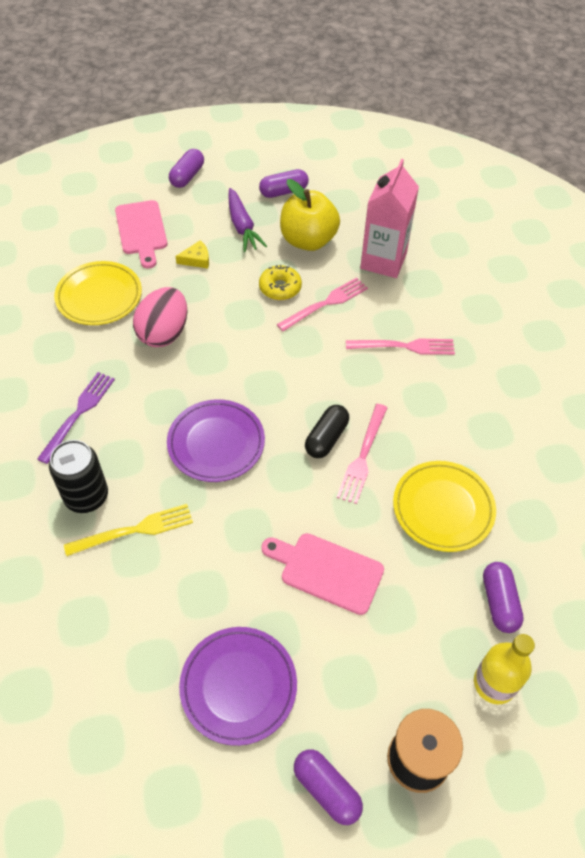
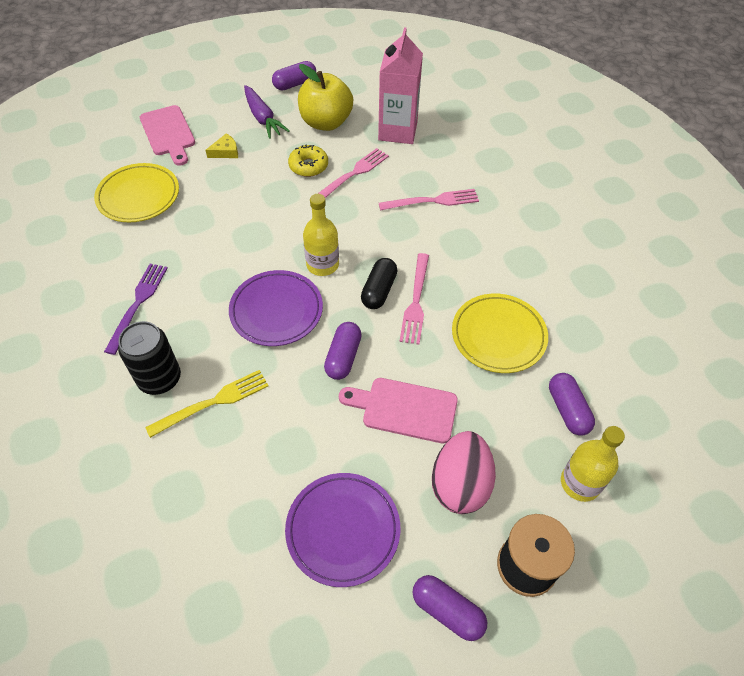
camera: 10 degrees left, 0 degrees up
(164, 333) = (207, 220): pink egg -> pink egg (460, 484)
(187, 176) = (202, 81): purple capsule -> purple capsule (343, 357)
(273, 400) = (322, 264): none -> yellow bottle

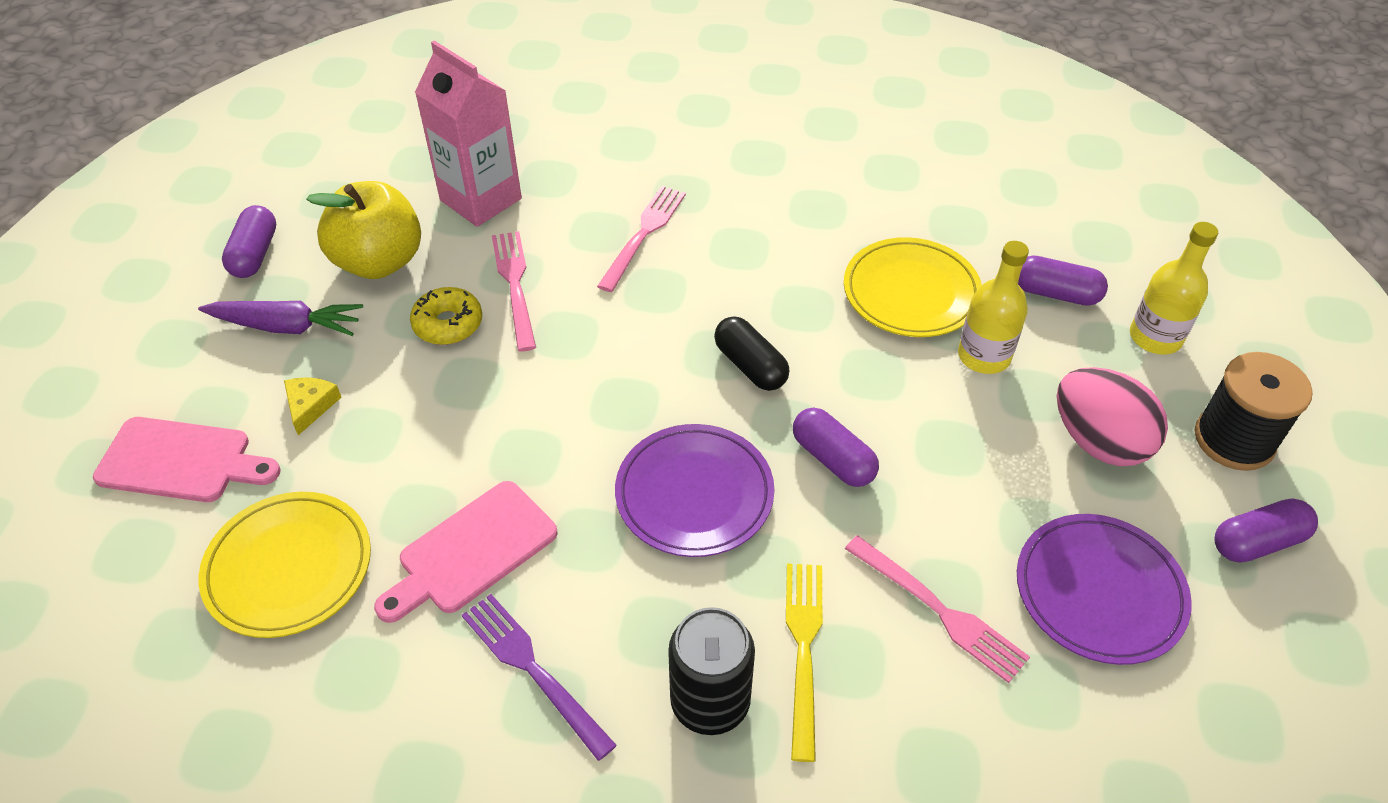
camera: 55 degrees left, 5 degrees down
(322, 264) = (654, 401): yellow bottle -> yellow bottle (984, 356)
(404, 409) = (958, 438): pink cutting board -> pink cutting board (471, 551)
(416, 302) = (799, 340): pink fork -> pink fork (941, 611)

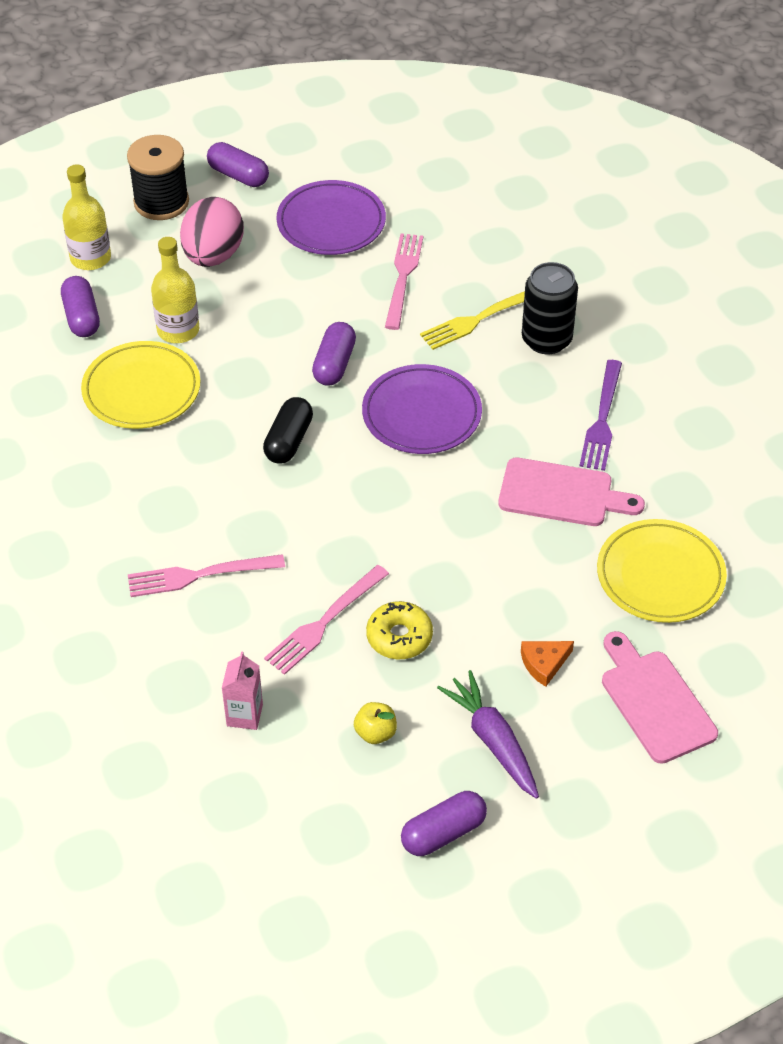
camera: 125 degrees left, 0 degrees up
(310, 406) = (544, 663): yellow cheese -> orange cheese
(379, 261) = (375, 733): yellow apple -> yellow apple, size x0.43
(481, 199) = (244, 715): pink carton -> pink carton, size x0.49

